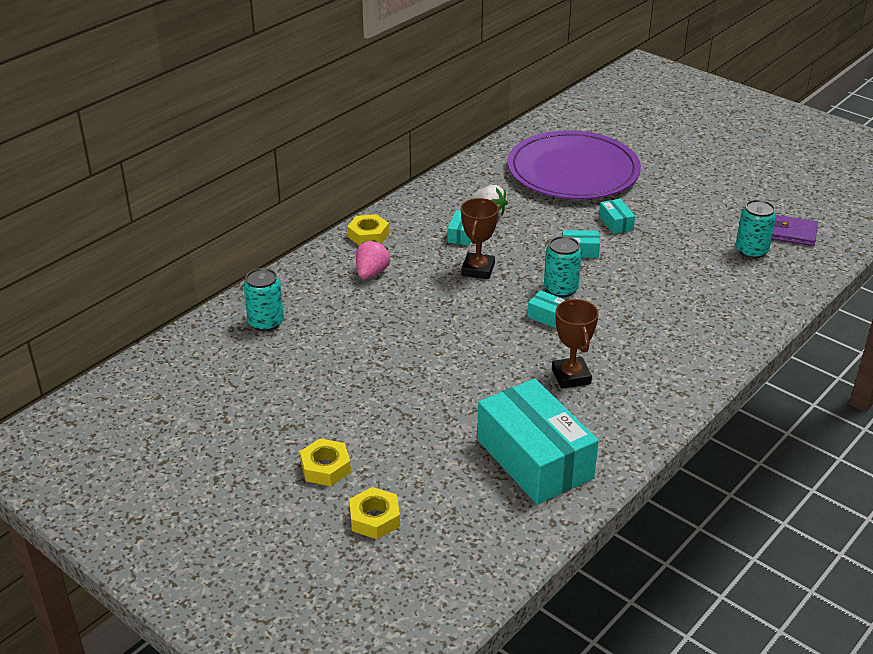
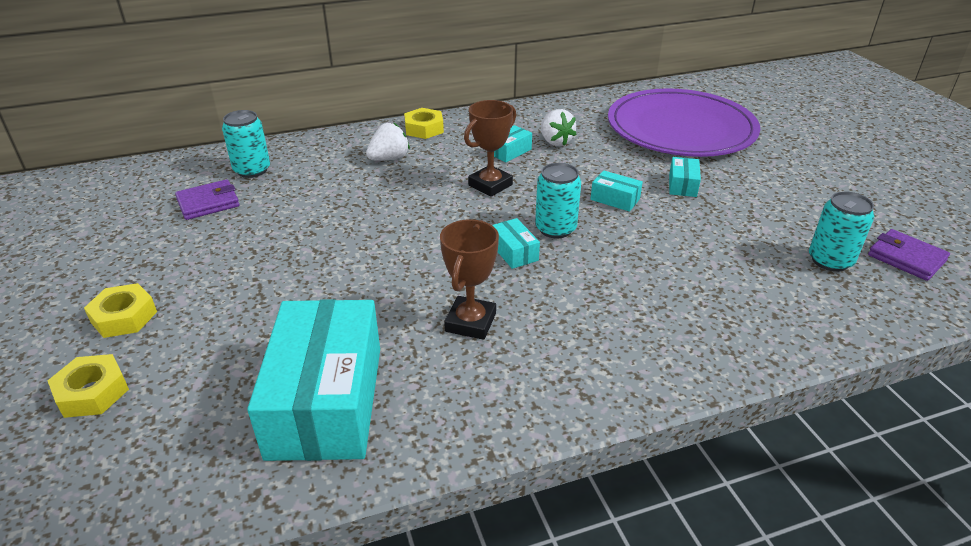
camera: 30 degrees right, 0 degrees up
(267, 363) = (208, 203): none -> purple wallet
(371, 273) = (389, 159): pink strawberry -> white strawberry

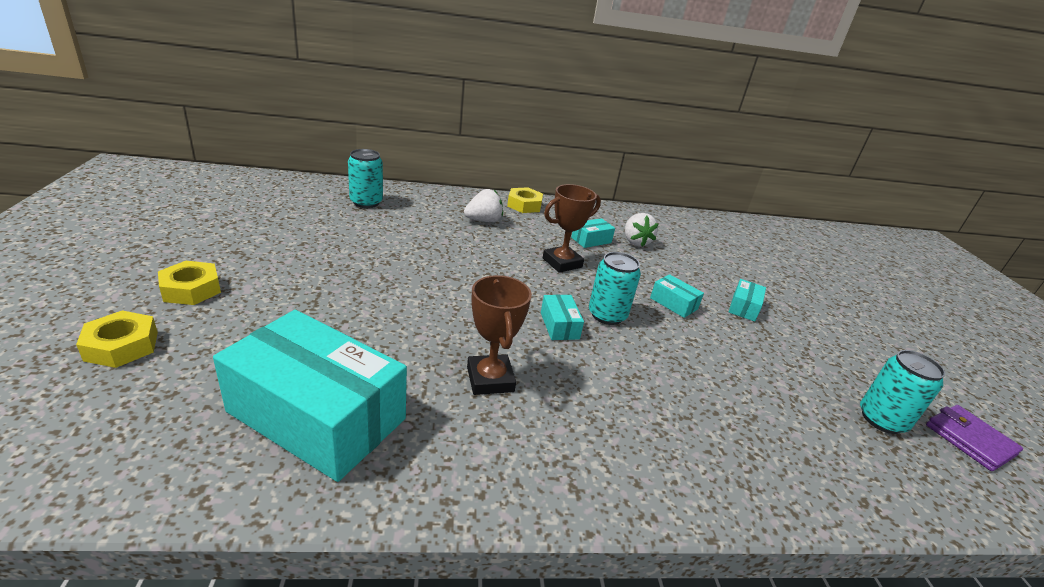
camera: 10 degrees right, 5 degrees down
(208, 203) = (316, 218): purple wallet -> none
(326, 401) = (317, 415): turquoise box -> turquoise box turned 75 degrees counterclockwise
(470, 322) = (490, 379): brown trophy -> brown trophy turned 45 degrees counterclockwise
(681, 129) = (756, 259): purple plate -> none

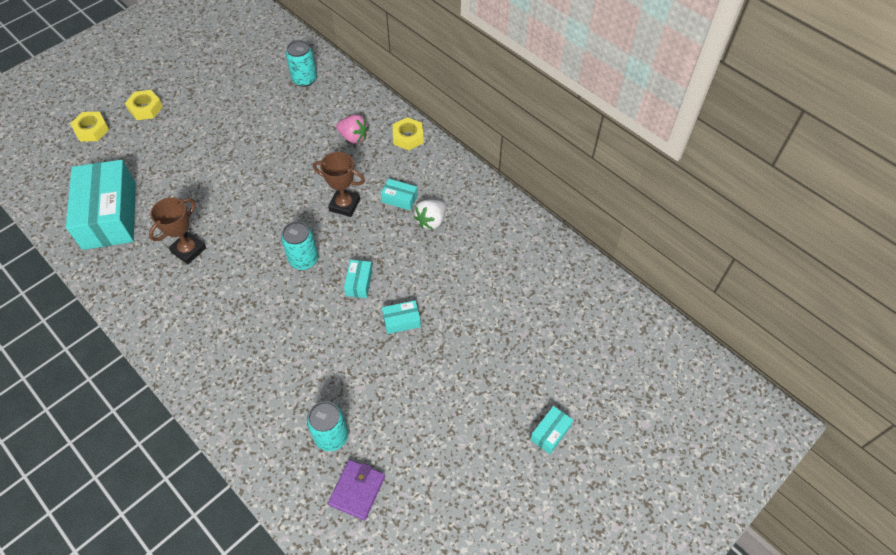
camera: 55 degrees right, 25 degrees up
(483, 221) = (353, 137): white strawberry -> pink strawberry
(559, 325) = (267, 246): turquoise box -> turquoise box (550, 433)

